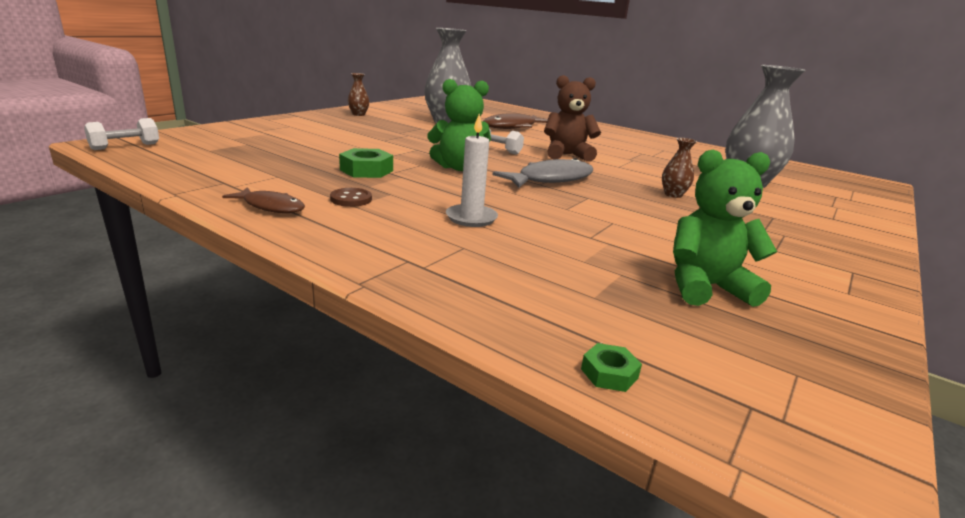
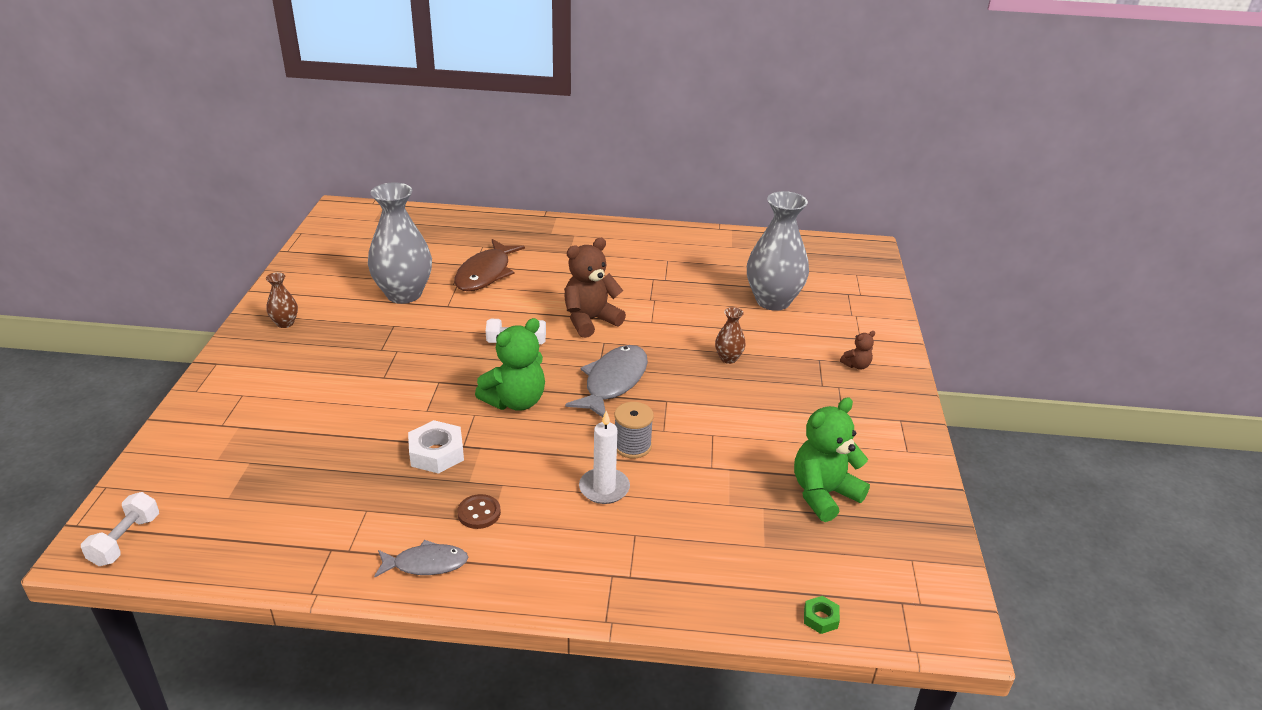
camera: 30 degrees left, 10 degrees up
(271, 207) = (426, 564): brown fish -> grey fish
(366, 170) = (436, 453): green nut -> white nut
(527, 207) = (632, 446): none -> grey spool
(817, 229) = (856, 365): none -> brown teddy bear

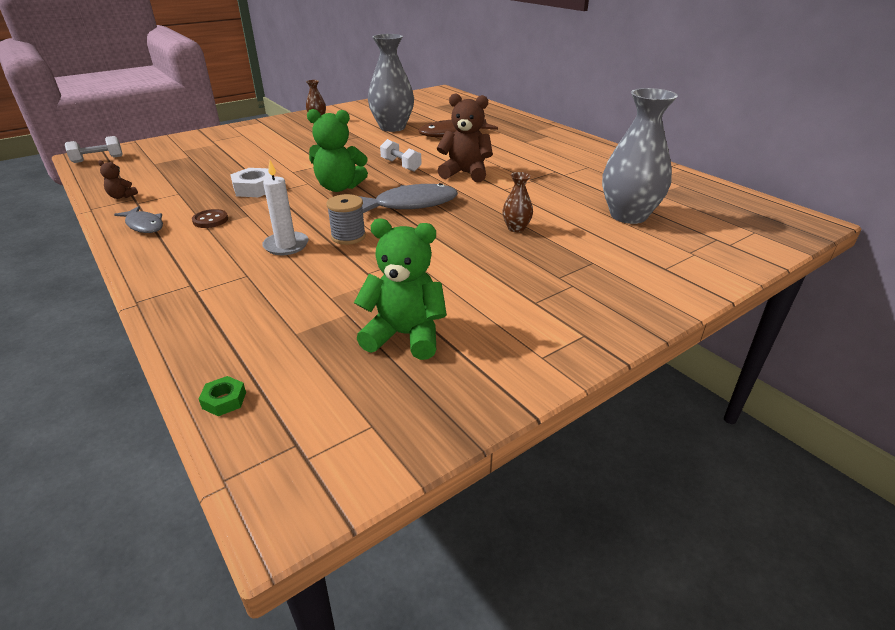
camera: 50 degrees right, 0 degrees up
(856, 365) = (621, 281): brown teddy bear -> brown teddy bear (122, 196)

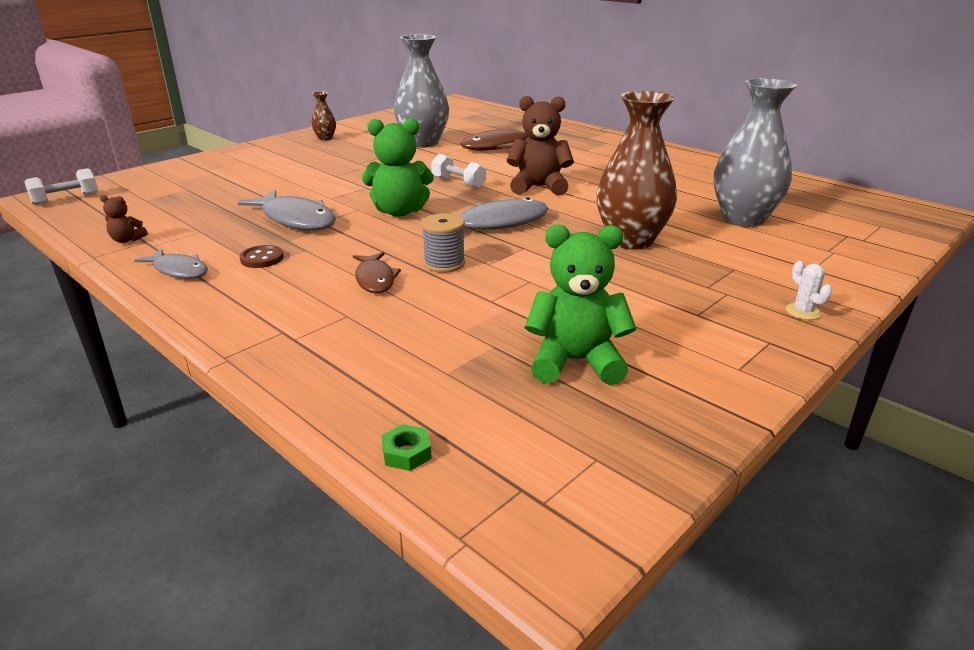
camera: 10 degrees left, 5 degrees down
(255, 188) = (296, 219): white nut -> grey fish
(286, 245) = (375, 279): white candle -> brown fish
(516, 228) = (631, 240): brown vase -> brown vase, size x2.21
(632, 309) = (803, 312): none -> white cactus

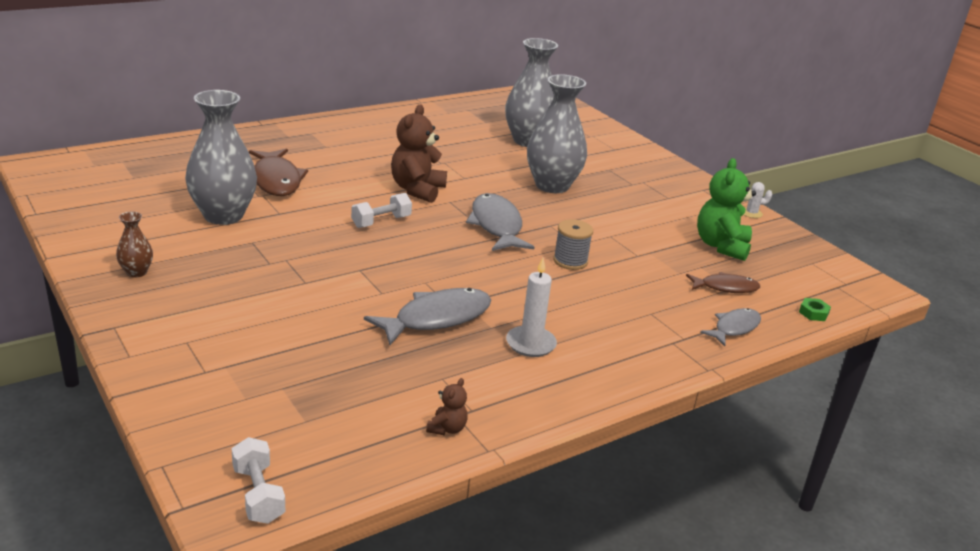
camera: 80 degrees left, 0 degrees up
(179, 270) = (544, 392): grey fish -> grey fish (734, 328)
(262, 258) = (530, 344): brown button -> white candle
(375, 279) = (591, 294): brown fish -> brown fish (725, 287)
(399, 211) = (444, 262): green teddy bear -> none
(631, 240) = (552, 186): brown vase -> grey vase
(803, 312) = (670, 170): white cactus -> white cactus (751, 213)

